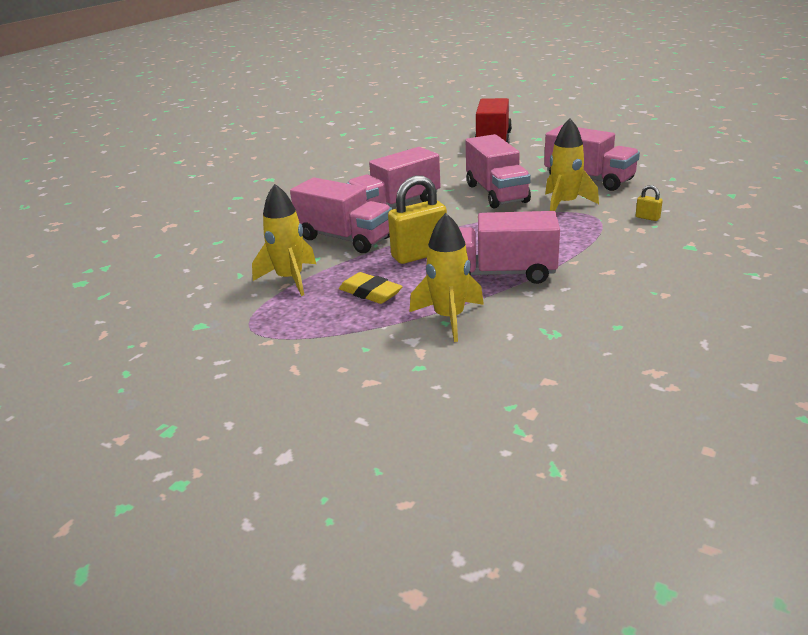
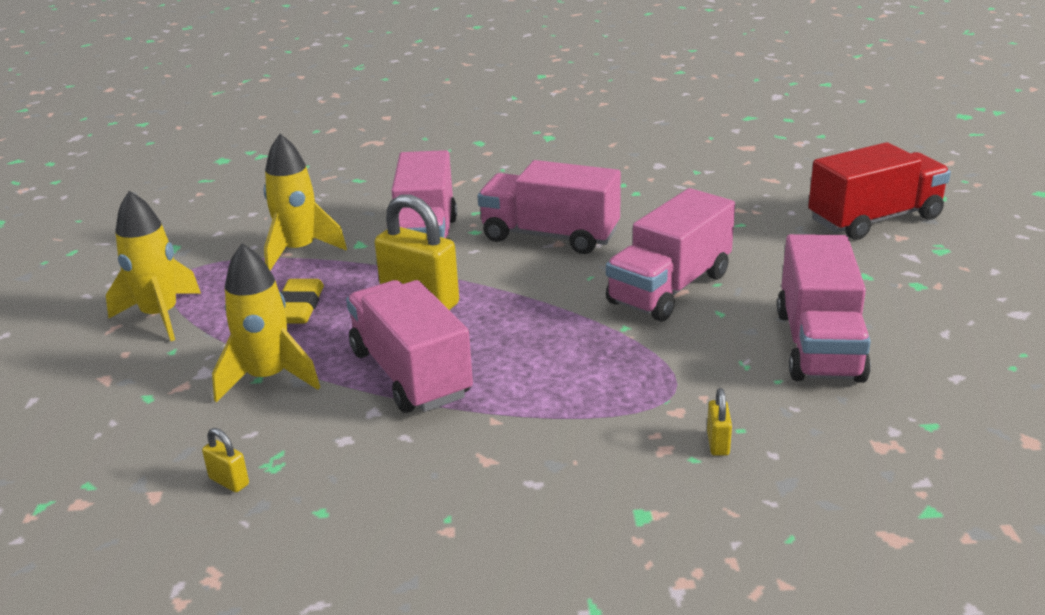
camera: 55 degrees right, 0 degrees up
(558, 351) = (229, 481): none -> yellow padlock
(565, 204) = (690, 354): yellow rocket -> yellow rocket (161, 316)

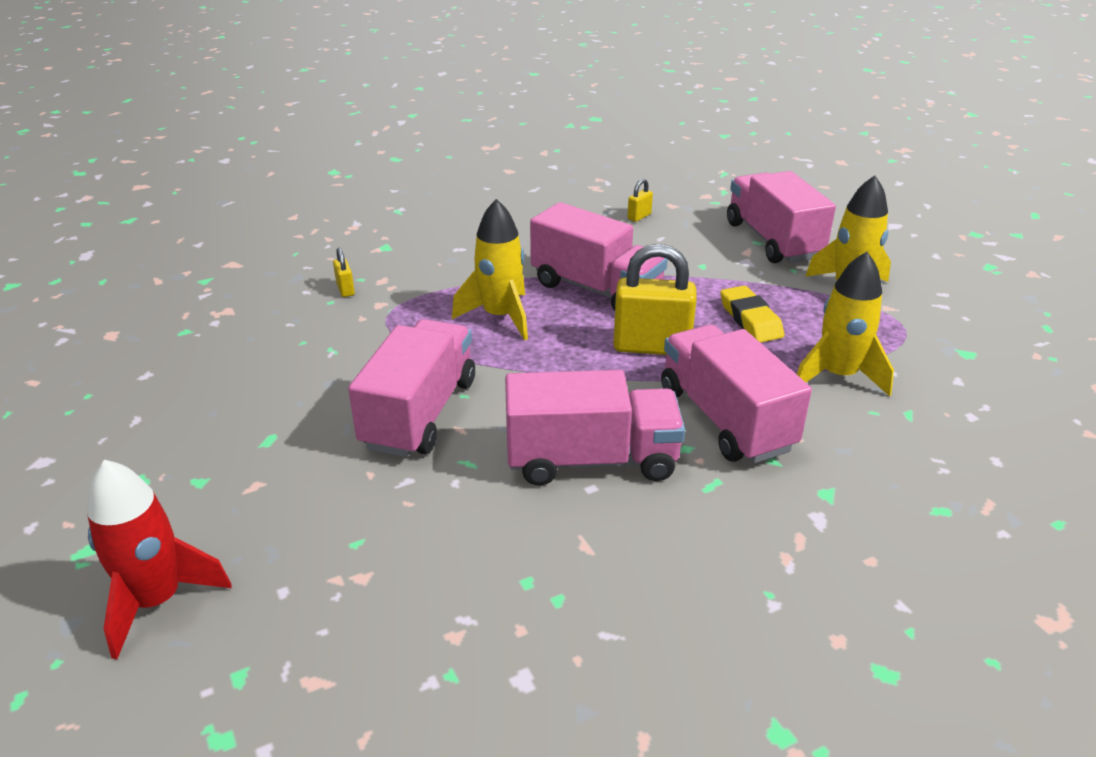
camera: 155 degrees right, 5 degrees up
(229, 481) = (639, 216): yellow padlock -> yellow padlock turned 60 degrees counterclockwise
(268, 378) = (695, 267): yellow rocket -> yellow rocket (500, 316)
(818, 345) = (264, 380): pink truck -> pink truck (773, 240)
(874, 219) = (157, 601): red truck -> red rocket

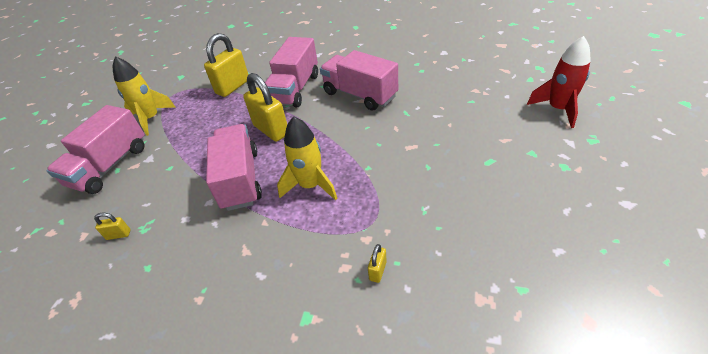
camera: 135 degrees left, 10 degrees up
(420, 413) = (407, 143): pink truck -> none
(750, 319) = (213, 124): yellow eraser -> none
(838, 376) = (233, 87): yellow rocket -> yellow padlock

